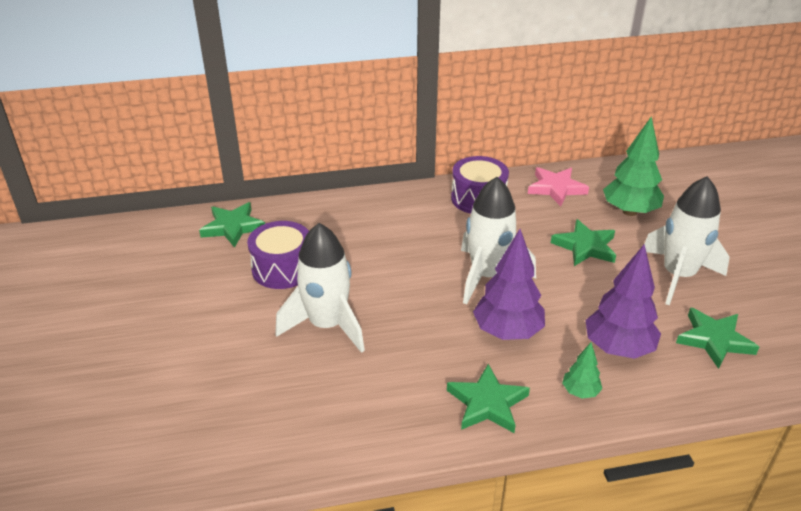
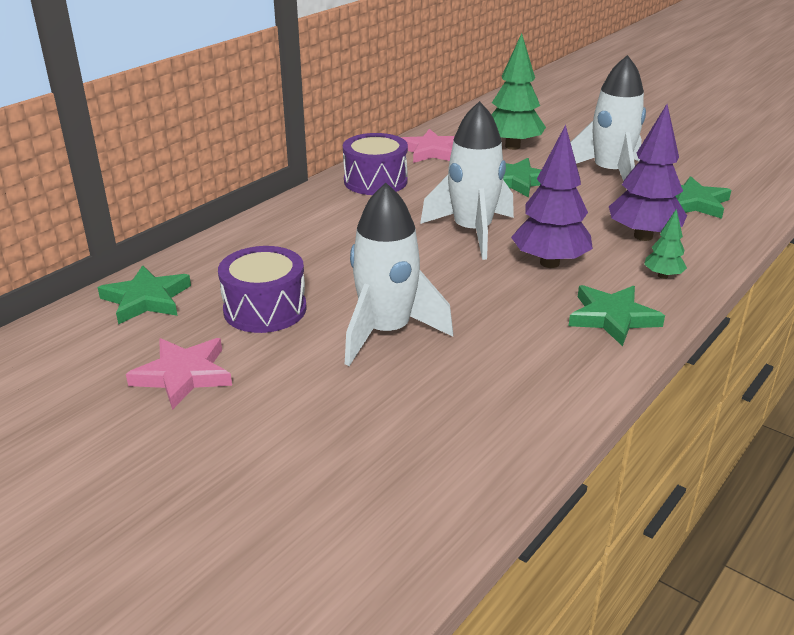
camera: 40 degrees left, 5 degrees down
(190, 291) = (183, 375): none -> pink star

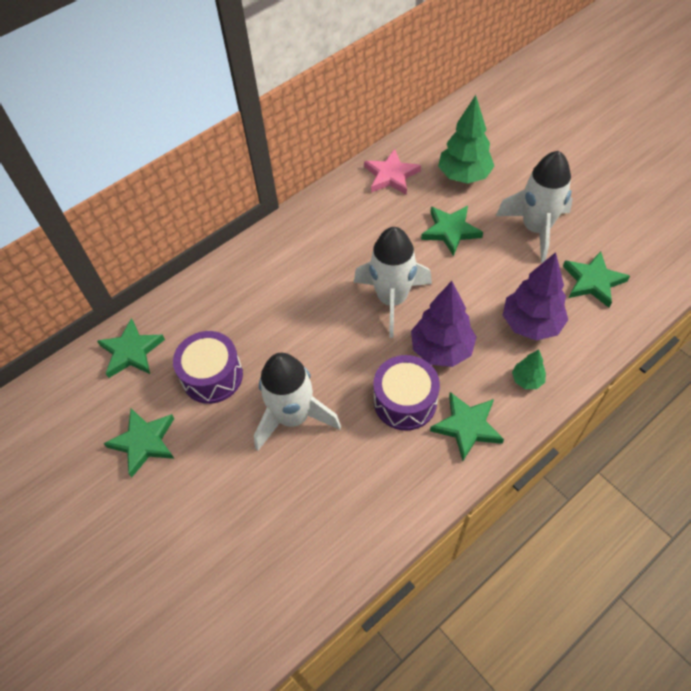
camera: 15 degrees right, 25 degrees up
(183, 375) = (144, 442): pink star -> green star
(375, 181) = (333, 216): purple drum -> purple drum (405, 401)

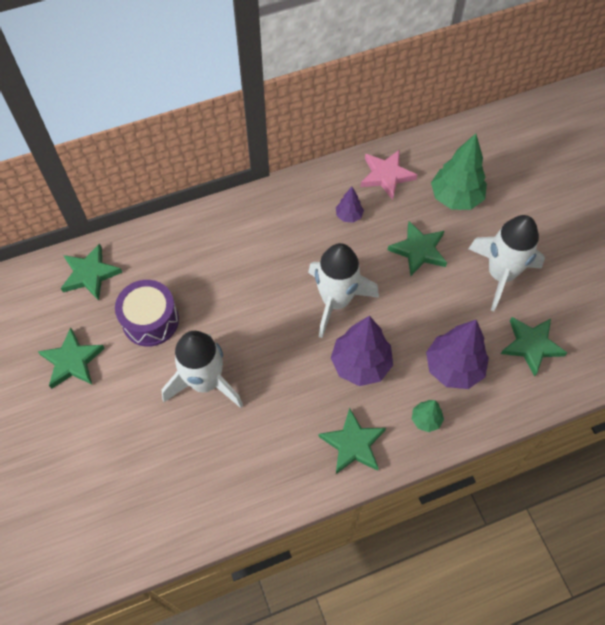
camera: 15 degrees right, 5 degrees up
(371, 220) = (349, 216): none -> purple tree
(405, 401) = (308, 401): purple drum -> none

